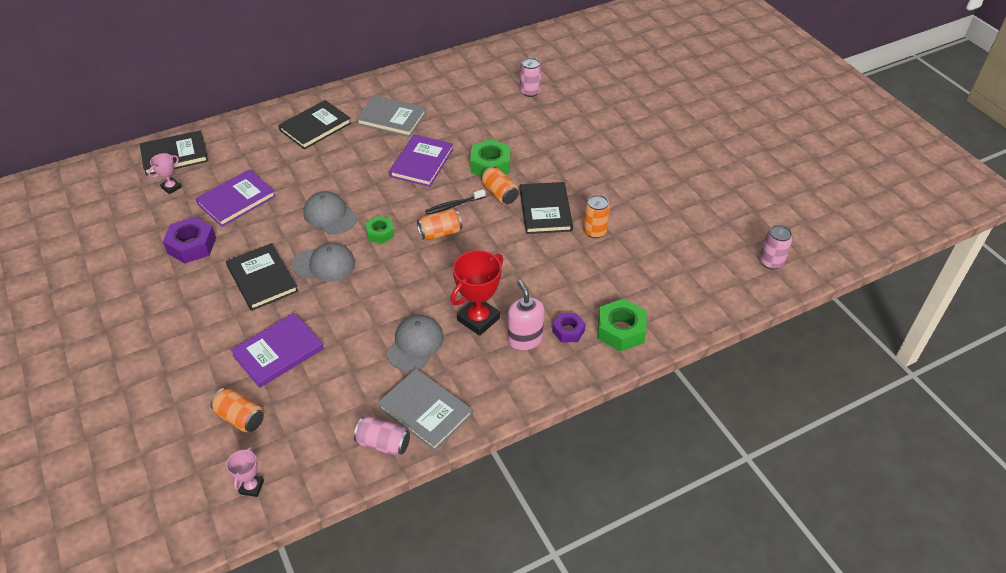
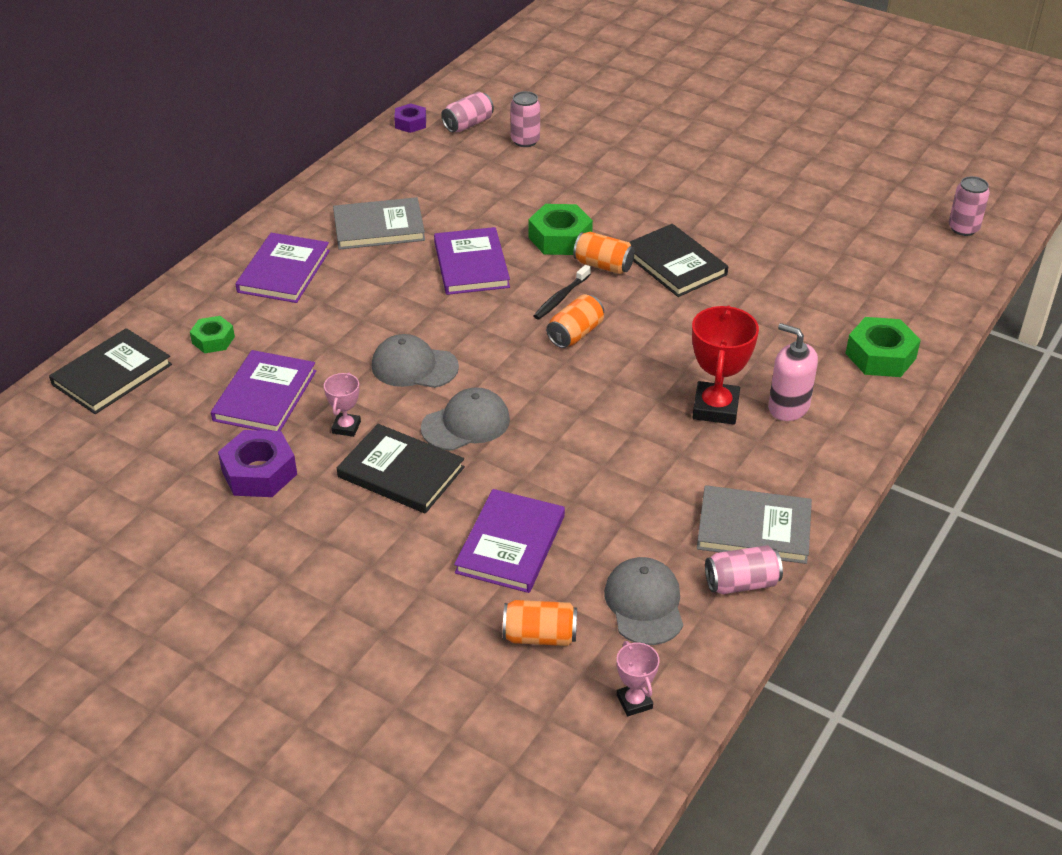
camera: 30 degrees left, 5 degrees down
(171, 187) = (151, 415): pink trophy -> pink trophy (346, 427)
(315, 127) = (283, 271): black book -> purple book
(380, 233) = (501, 362): green nut -> green nut (213, 340)
(415, 344) = (670, 464): grey cap -> grey cap (644, 604)
(505, 69) = (468, 124): none -> pink can
(568, 331) = (826, 379): purple nut -> purple nut (410, 123)
(594, 231) = (752, 266): orange can -> none

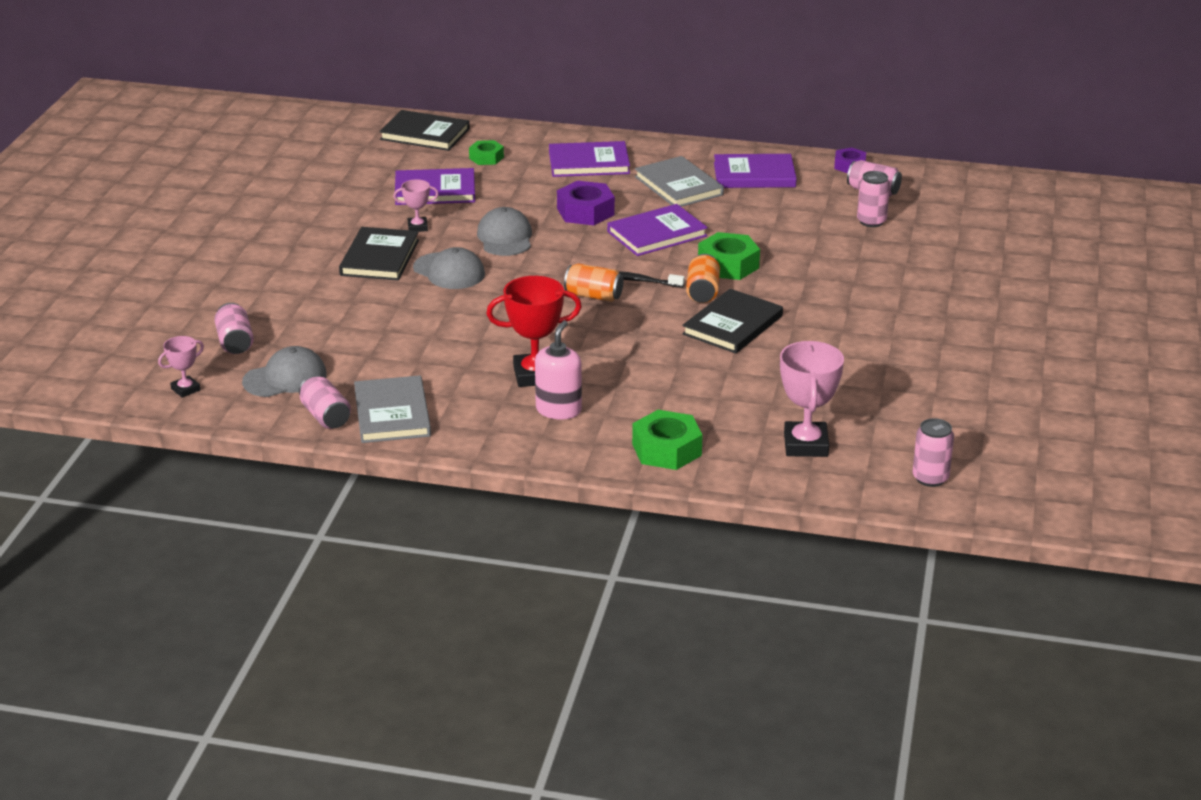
camera: 70 degrees right, 10 degrees down
(259, 472) = (351, 208): purple nut -> purple nut (585, 212)
(511, 544) = (324, 314): purple book -> purple book (754, 175)
(540, 636) = (235, 342): orange can -> pink can
(895, 276) = (806, 445): none -> pink trophy

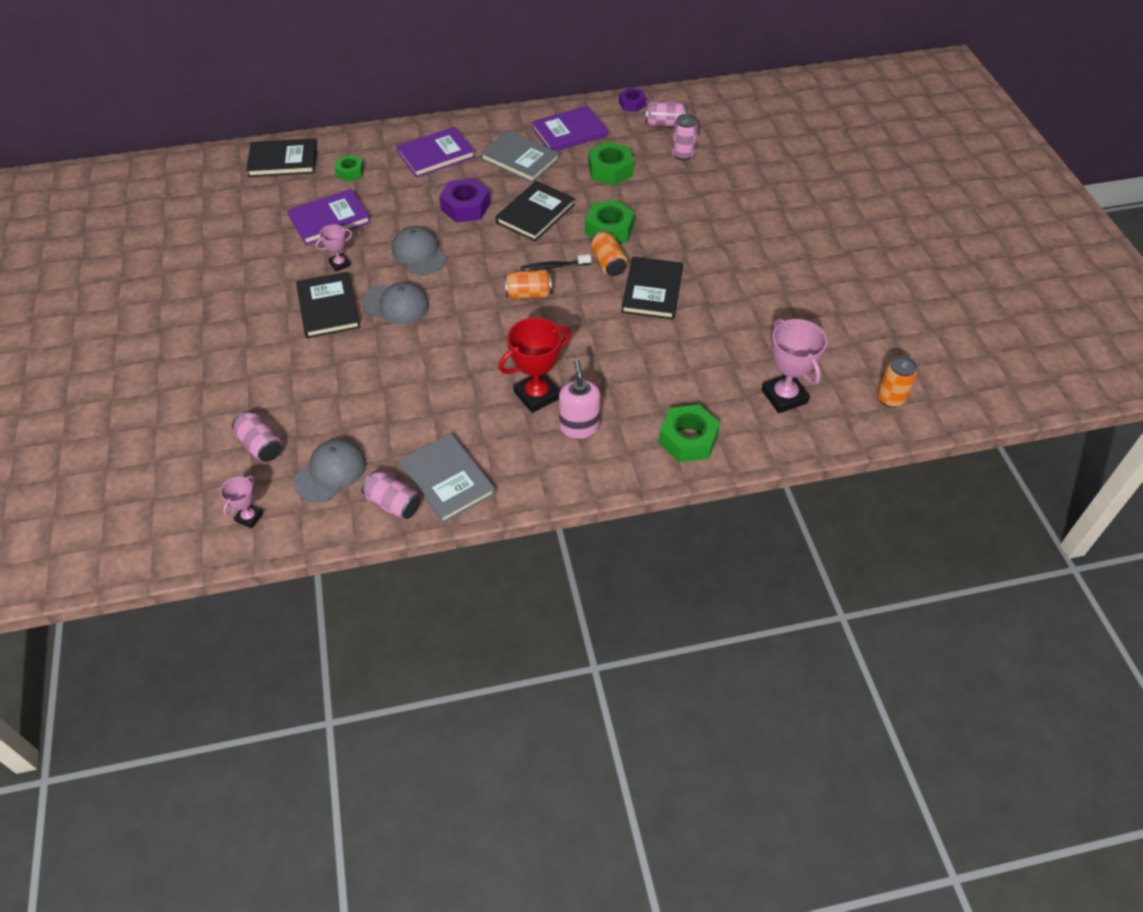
camera: 25 degrees left, 20 degrees up
(657, 234) = (535, 213): purple book -> black book
(773, 216) = (610, 170): none -> green nut
(930, 478) = (890, 398): pink can -> orange can

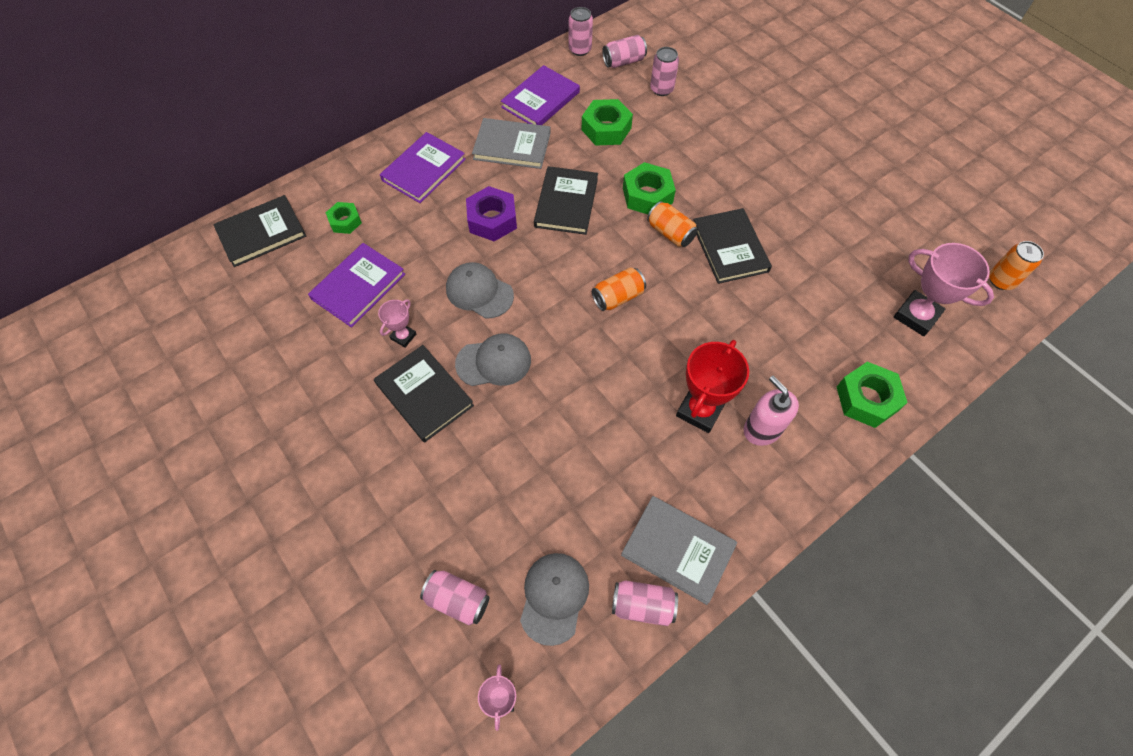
camera: 25 degrees left, 10 degrees up
(554, 267) = (622, 256): black toothbrush -> none
(632, 104) = (580, 49): purple nut -> pink can

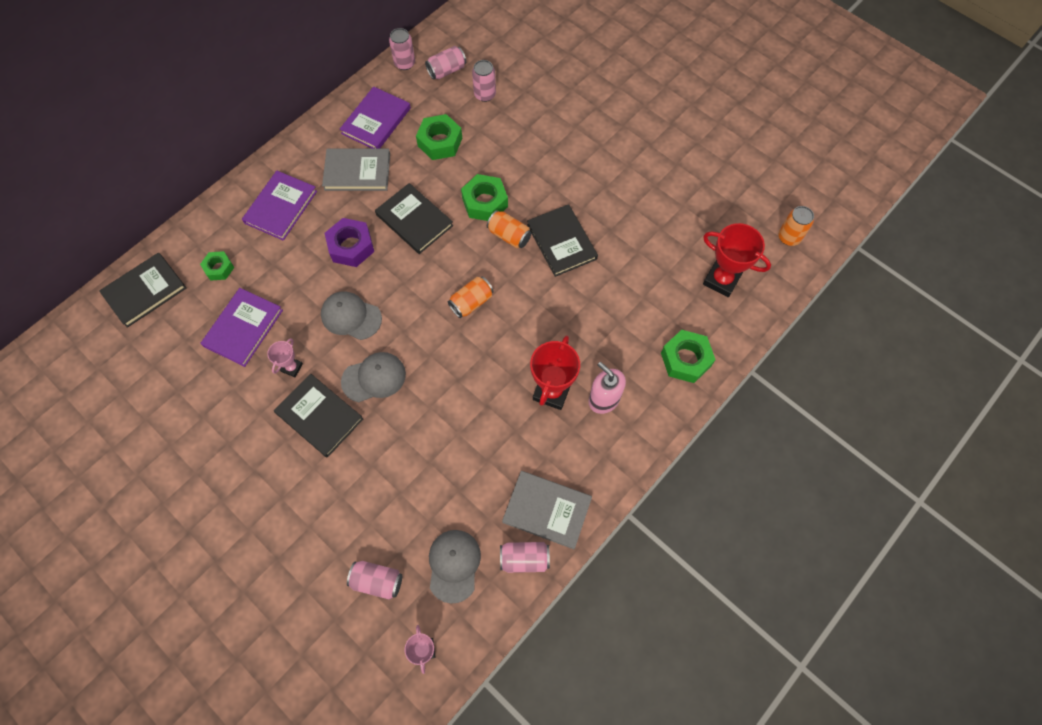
camera: 10 degrees left, 5 degrees up
(566, 203) = (414, 220): black book -> black book turned 45 degrees counterclockwise
(916, 316) = (721, 280): pink trophy -> red trophy

